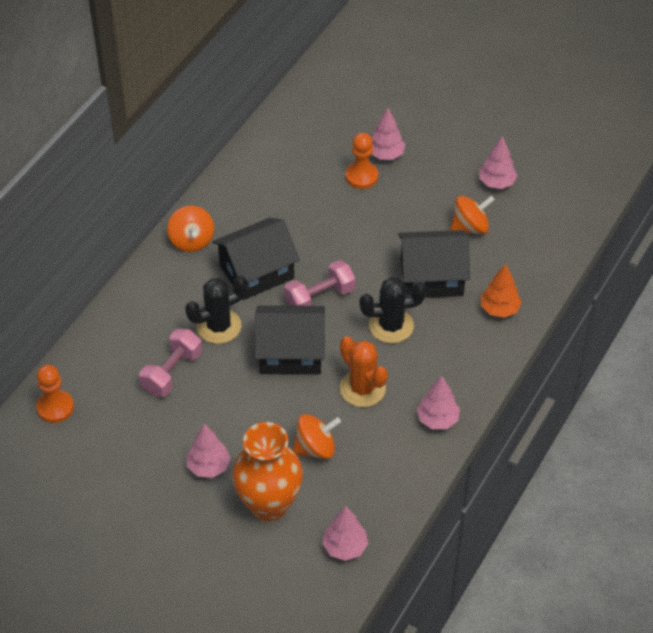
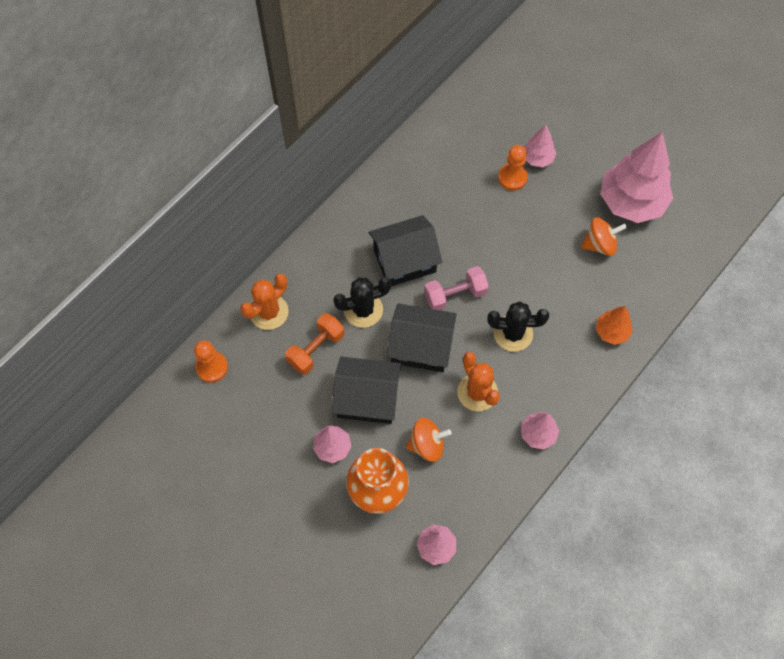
camera: 10 degrees right, 15 degrees up
(111, 343) = (268, 312): none -> orange cactus
(172, 372) = (316, 349): pink dumbbell -> orange dumbbell
(191, 241) = (353, 220): orange spinning top -> none
(431, 277) = (557, 290): black house -> black house (367, 398)
(496, 182) = (631, 202): pink tree -> pink tree, size x2.06

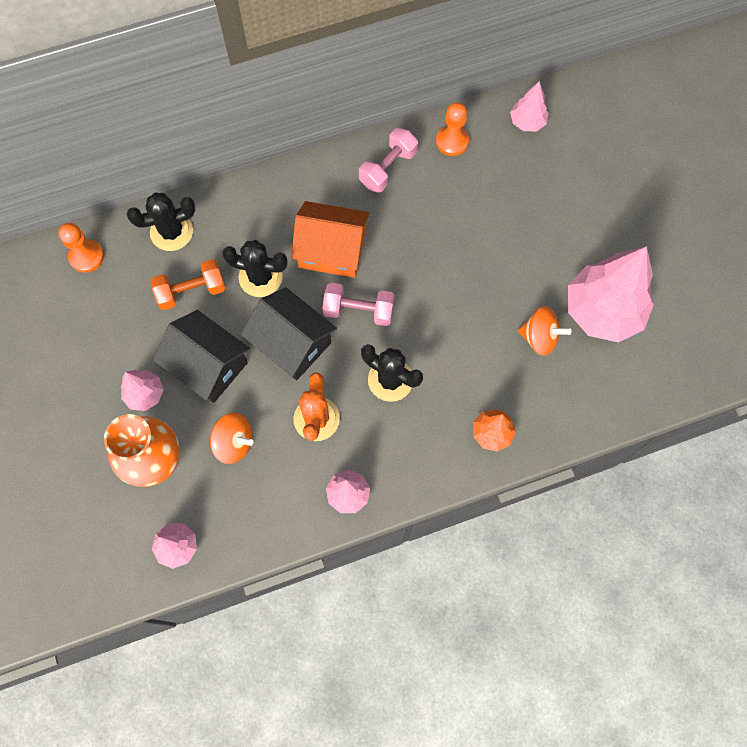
camera: 30 degrees right, 5 degrees up
(268, 312) = (171, 232): orange cactus -> black cactus
(404, 260) = (332, 250): black house -> orange house
(406, 177) = (388, 168): none -> pink dumbbell
(512, 177) = (494, 222): orange pawn -> orange pawn (452, 141)
(537, 158) = (533, 216): pink tree -> pink tree (527, 122)

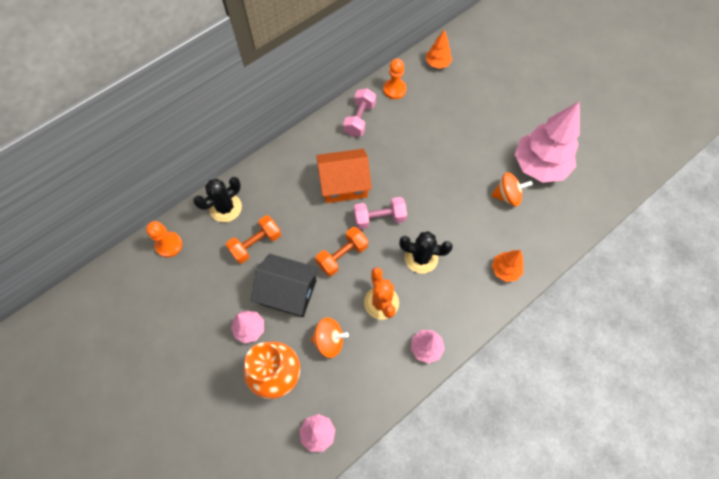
camera: 20 degrees left, 5 degrees down
(260, 277) = (301, 218): black cactus -> none
(292, 343) = (342, 256): black house -> orange dumbbell
(527, 122) = (437, 63): pink tree -> orange tree

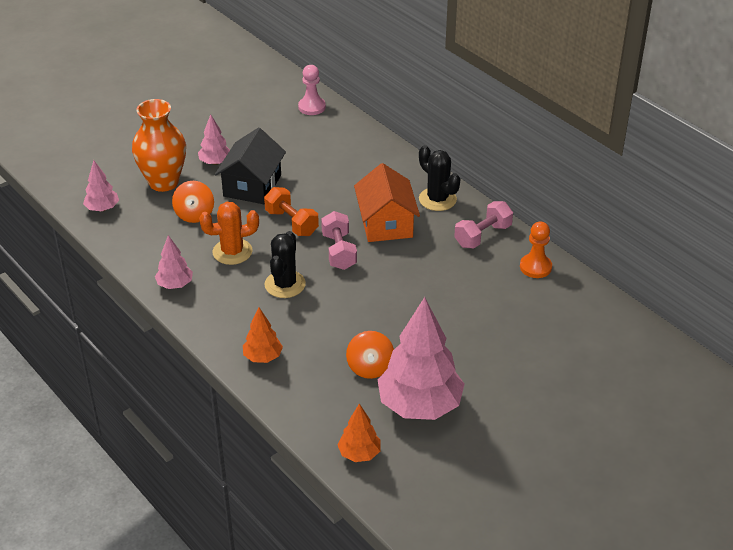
camera: 90 degrees right, 25 degrees down
(169, 245) = (312, 107): orange pawn -> pink pawn
(225, 208) = (354, 139): black cactus -> black cactus (437, 199)
(256, 244) = (310, 162): orange dumbbell -> none
(359, 119) = (482, 236): pink dumbbell -> pink dumbbell turned 60 degrees counterclockwise
(437, 63) = (589, 310): orange tree -> orange tree (359, 454)

